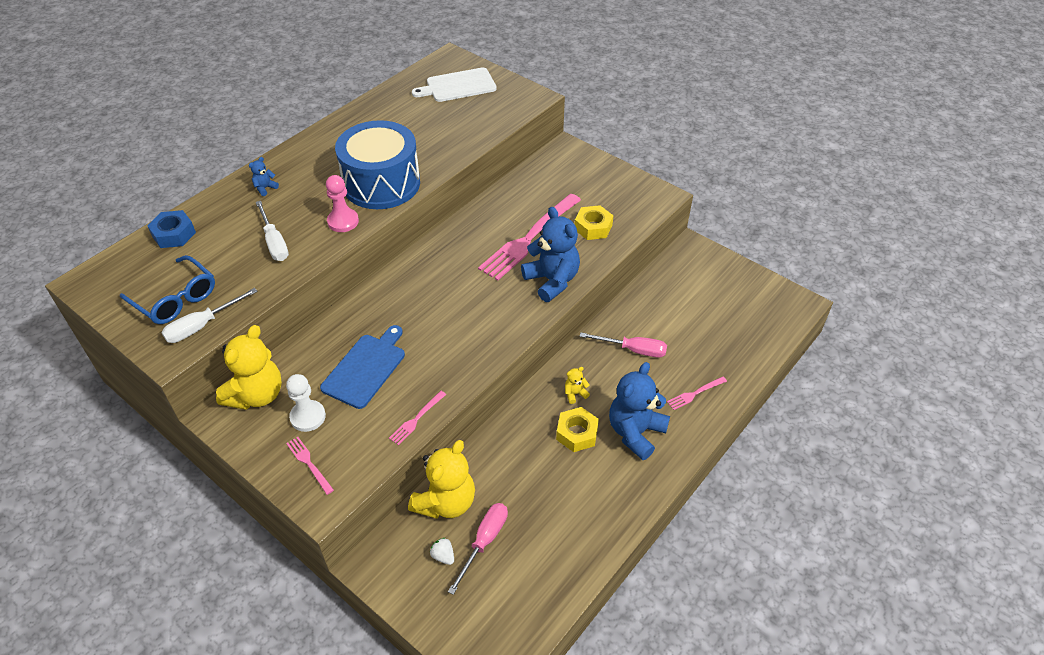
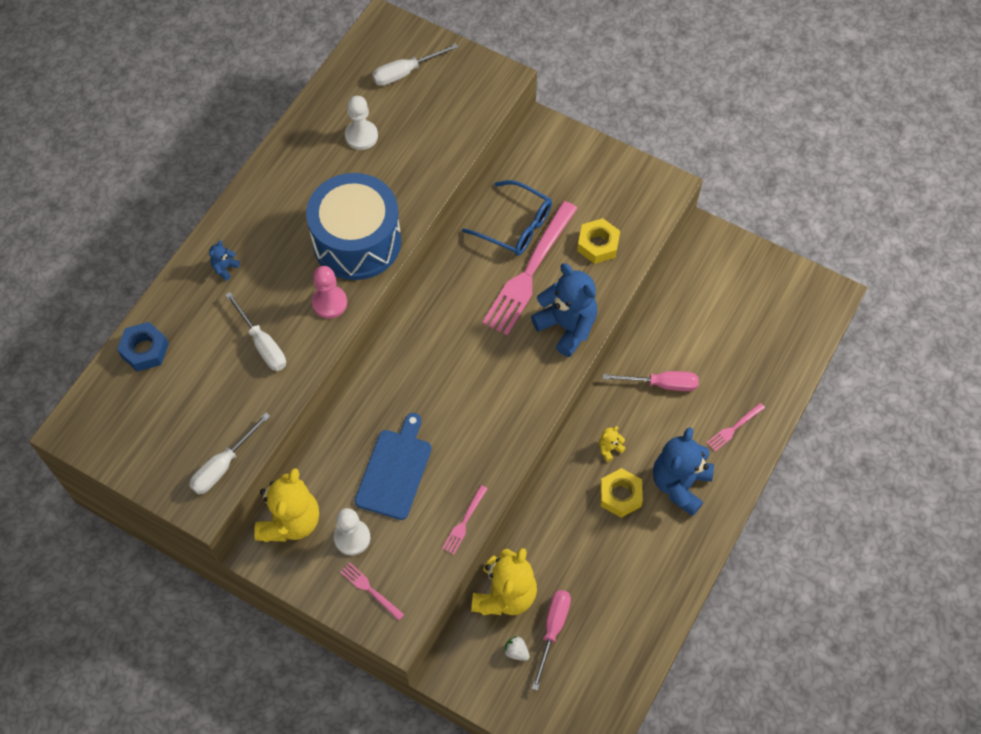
camera: 10 degrees left, 15 degrees up
(175, 298) = (180, 436): blue glasses -> blue glasses (515, 225)
(409, 119) = (361, 136): none -> white pawn
(458, 86) = (405, 72): white cutting board -> white screwdriver

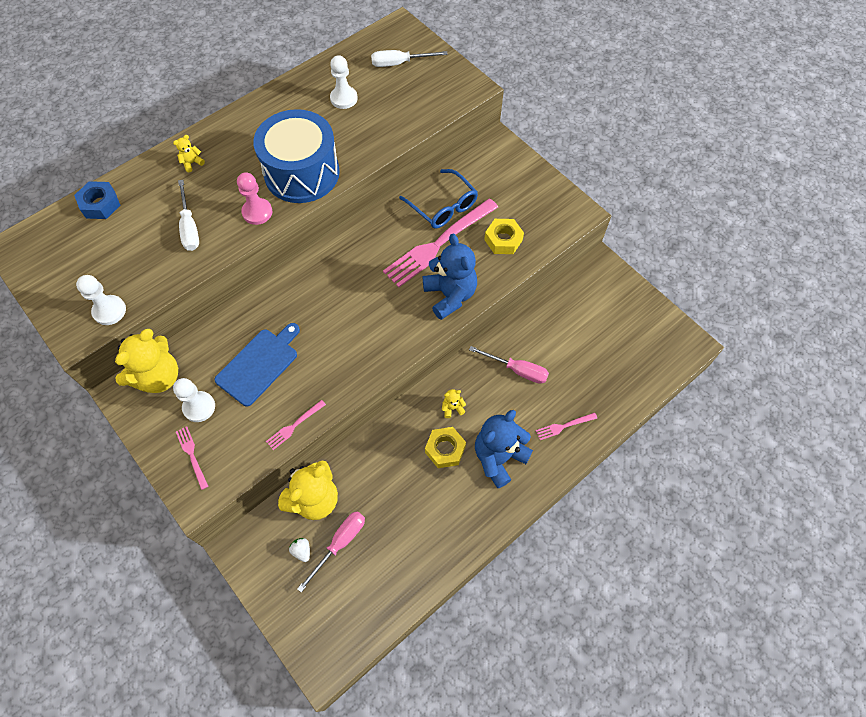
camera: 20 degrees right, 0 degrees up
(223, 465) = (109, 311): white screwdriver -> white pawn
(225, 268) = (192, 163): blue teddy bear -> yellow teddy bear

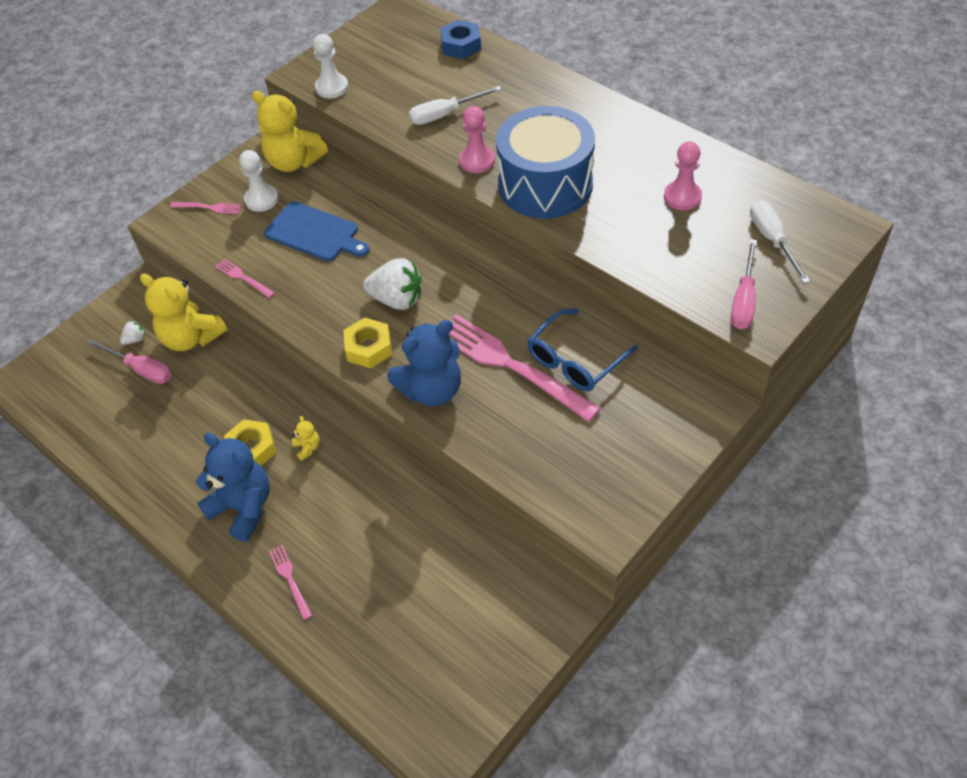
camera: 85 degrees right, 10 degrees down
(191, 455) = (209, 207): pink fork -> pink fork turned 45 degrees clockwise
(192, 163) = (534, 94): yellow teddy bear -> none
(344, 98) = (682, 197): white pawn -> pink pawn
(355, 309) = (397, 299): none -> white strawberry
(503, 240) = (534, 437): yellow nut -> yellow nut (369, 348)
(517, 370) = (368, 513): pink screwdriver -> pink screwdriver (743, 300)

